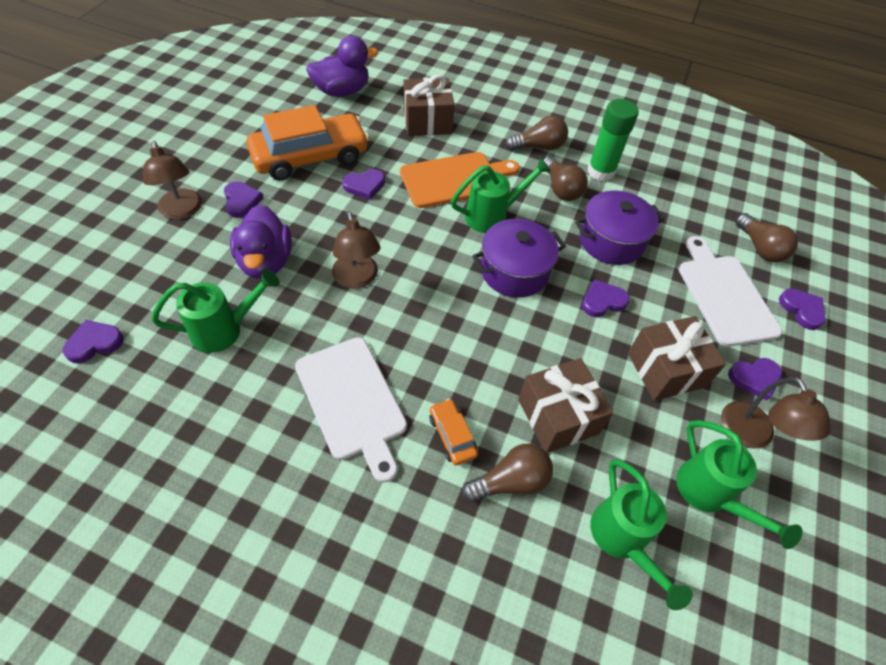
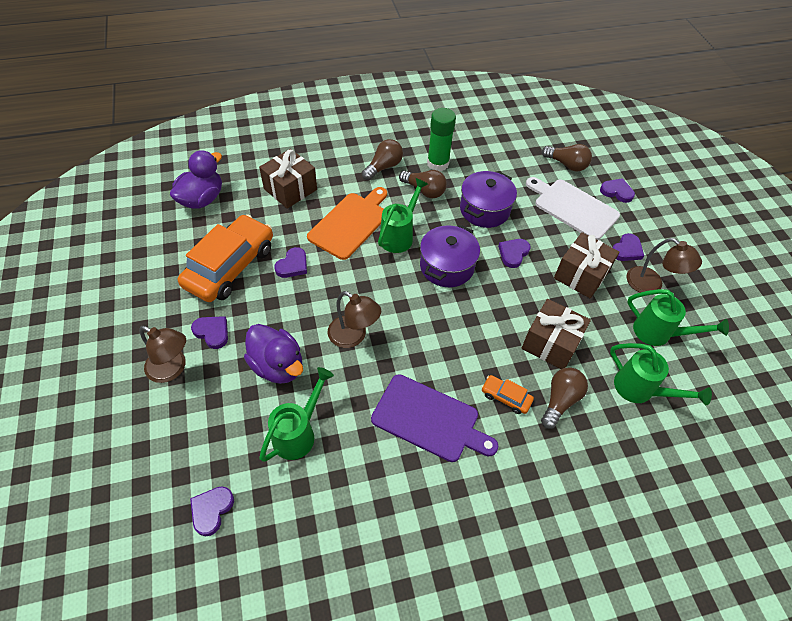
camera: 35 degrees left, 0 degrees up
(352, 401) = (429, 419): white cutting board -> purple cutting board

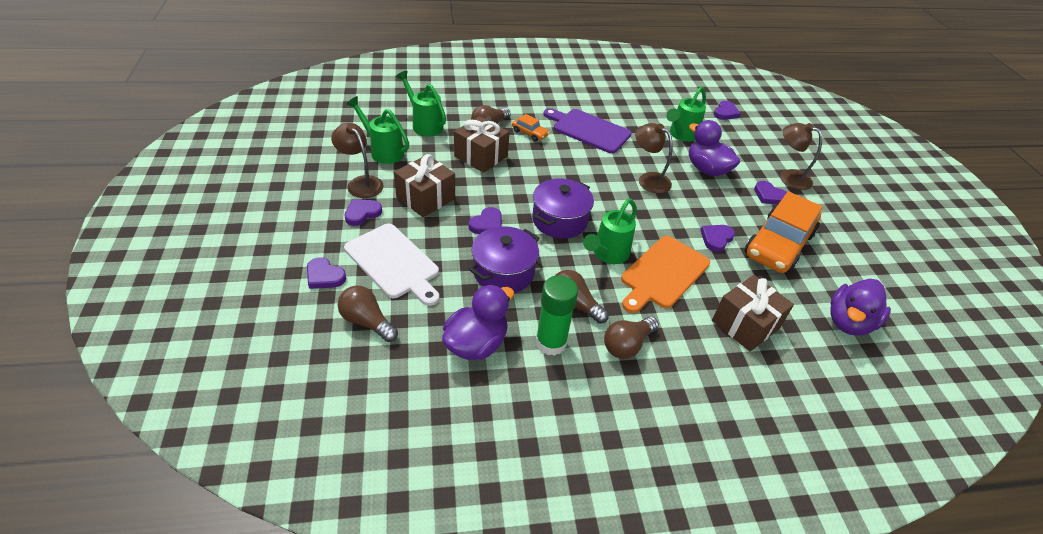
camera: 175 degrees left, 10 degrees down
(488, 158) = (476, 344): none -> purple duck

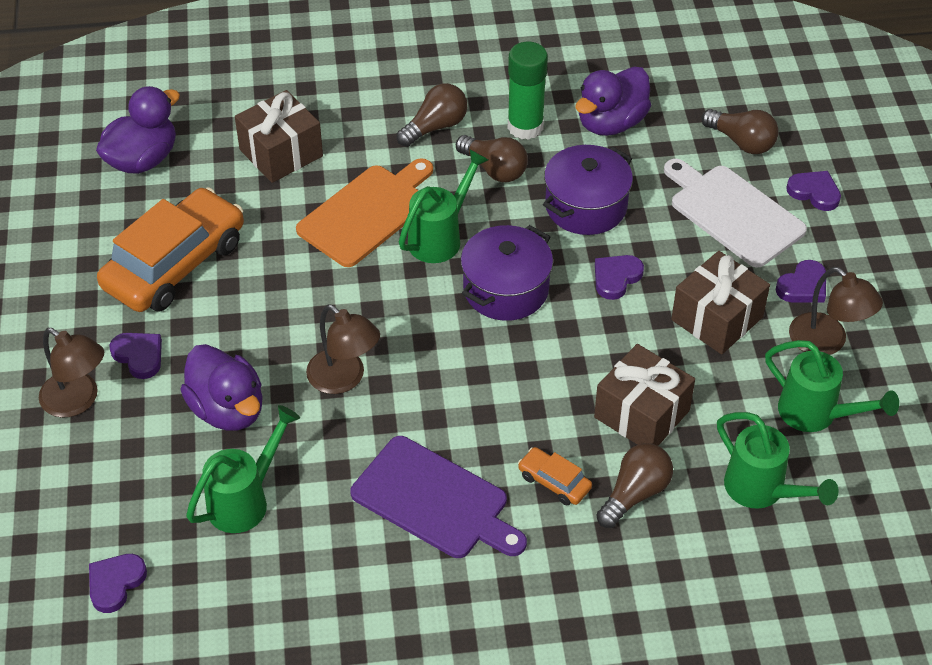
camera: 175 degrees left, 5 degrees up
(716, 239) = (269, 269): purple heart -> none

